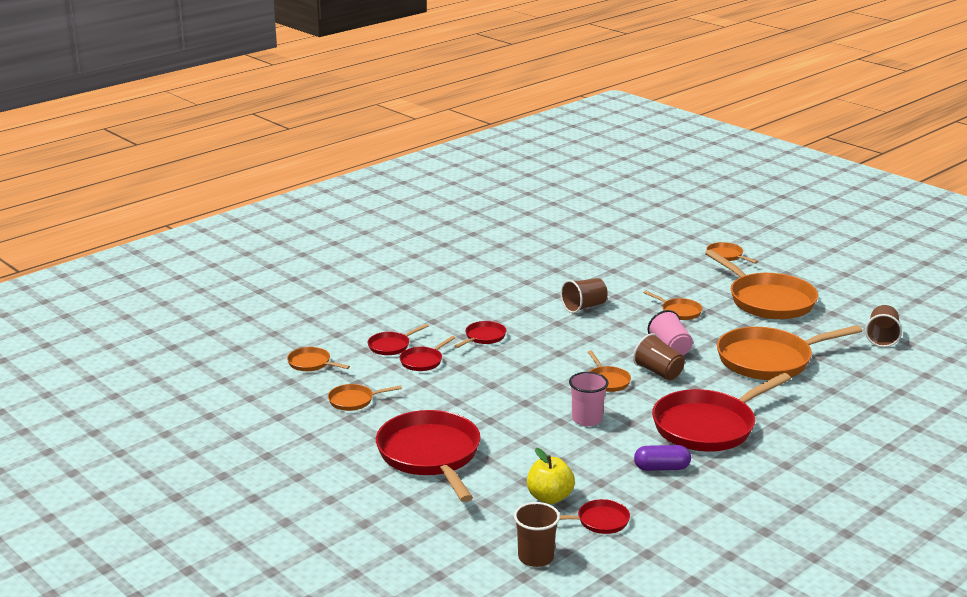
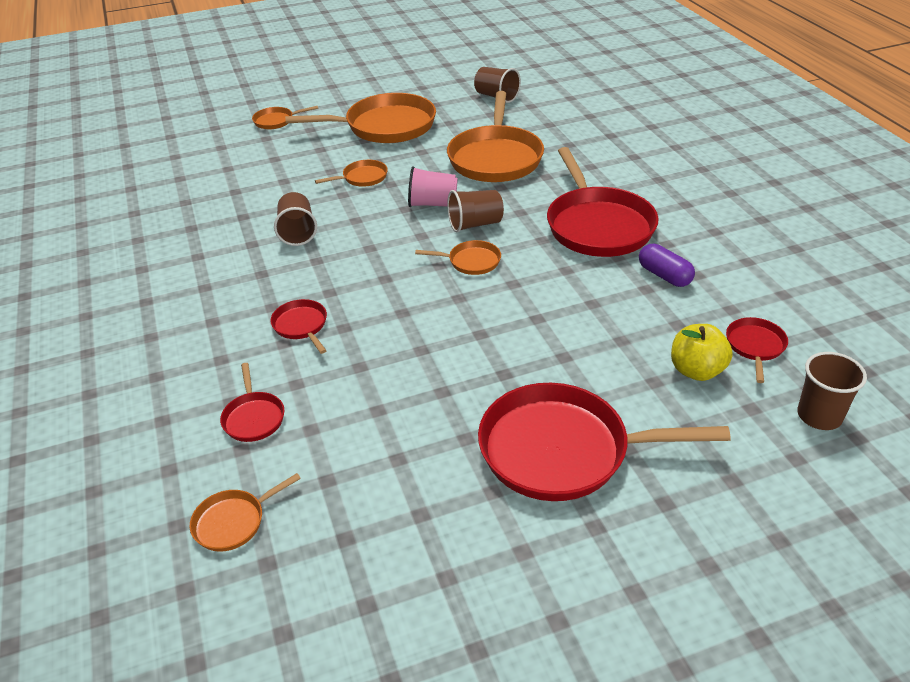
camera: 65 degrees left, 15 degrees up
(354, 400) = (376, 496): orange pan -> none
(423, 361) = (319, 396): red pan -> none
(587, 419) = (543, 298): pink cup -> none
(661, 468) = (664, 275): purple capsule -> purple capsule turned 60 degrees counterclockwise

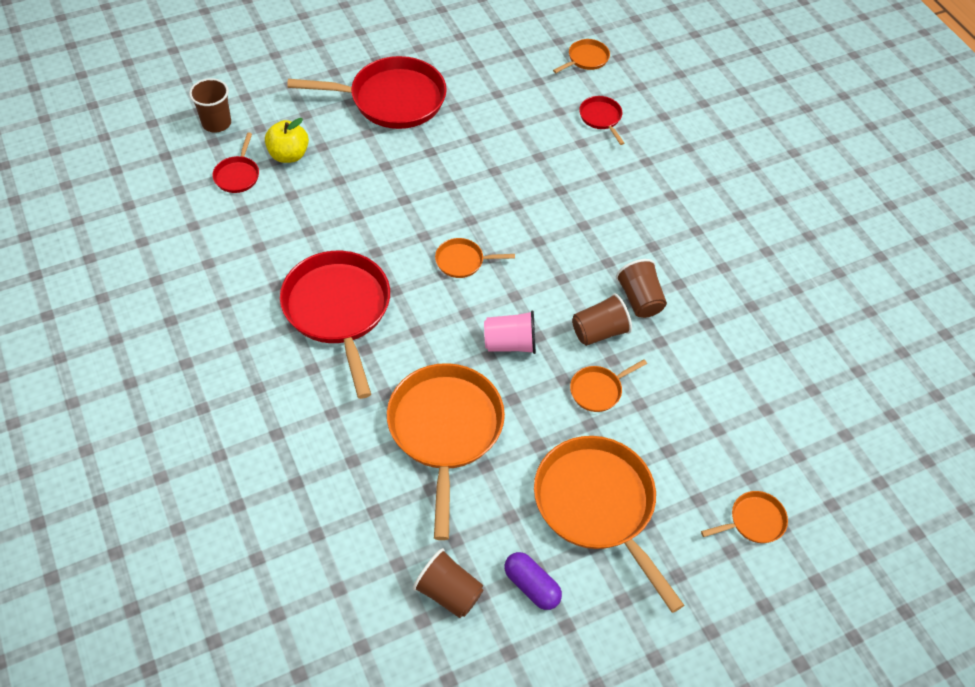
camera: 170 degrees right, 15 degrees up
(301, 326) = (595, 191): red pan -> none
(385, 126) = (598, 505): orange pan -> orange pan turned 75 degrees clockwise
(475, 224) = (462, 312): brown cup -> brown cup (599, 332)
(664, 275) = (288, 245): purple capsule -> purple capsule (531, 586)

